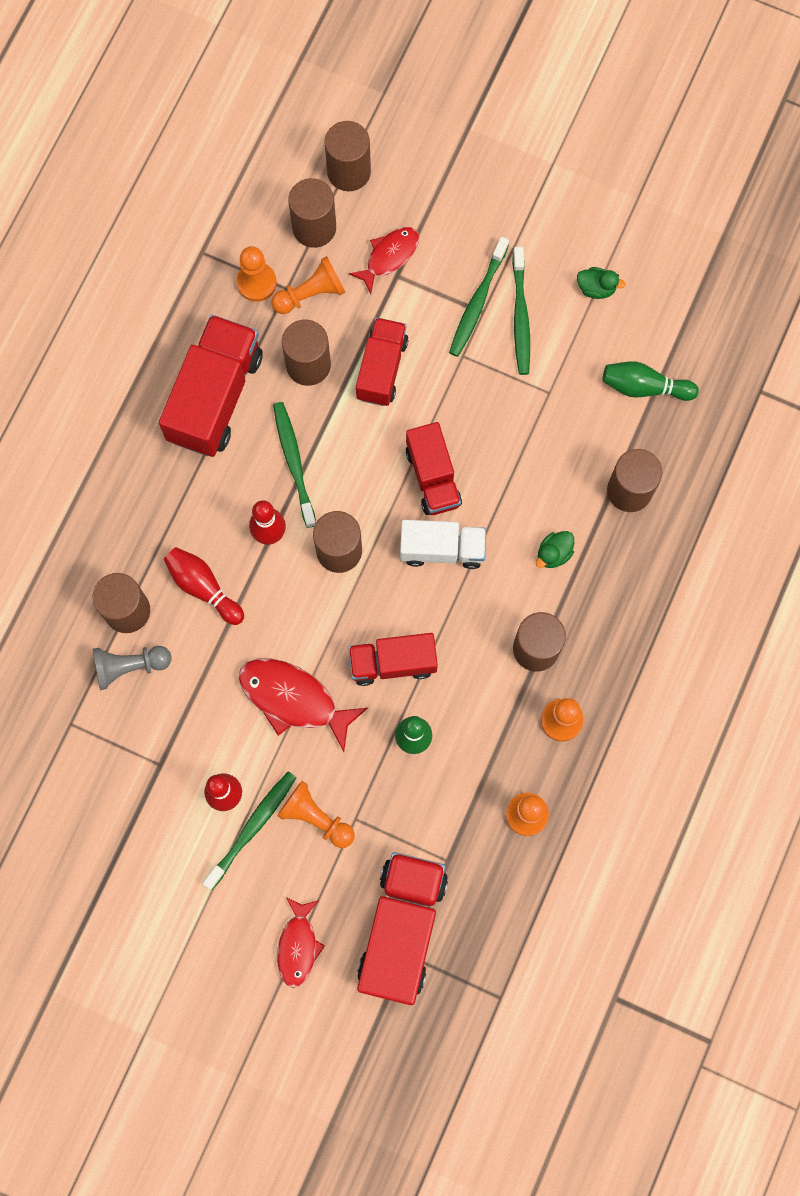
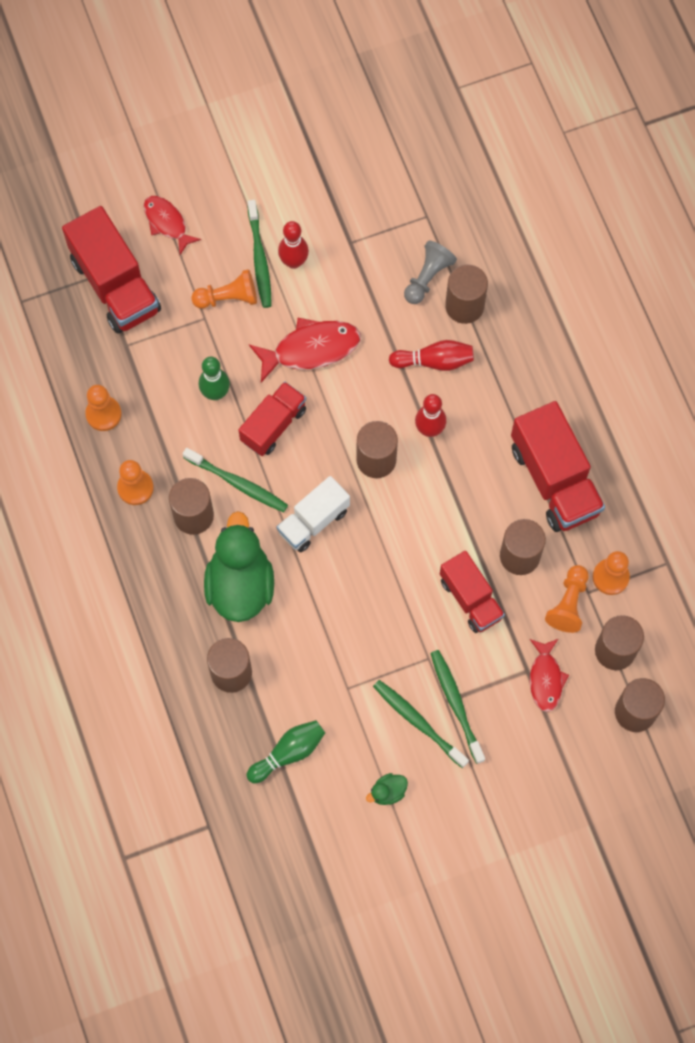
camera: 135 degrees right, 5 degrees down
(294, 462) = (462, 486): green toothbrush -> green toothbrush (238, 483)
(433, 477) = (365, 560): red truck -> none
(554, 554) = (240, 585): green duck -> green duck, size x2.43

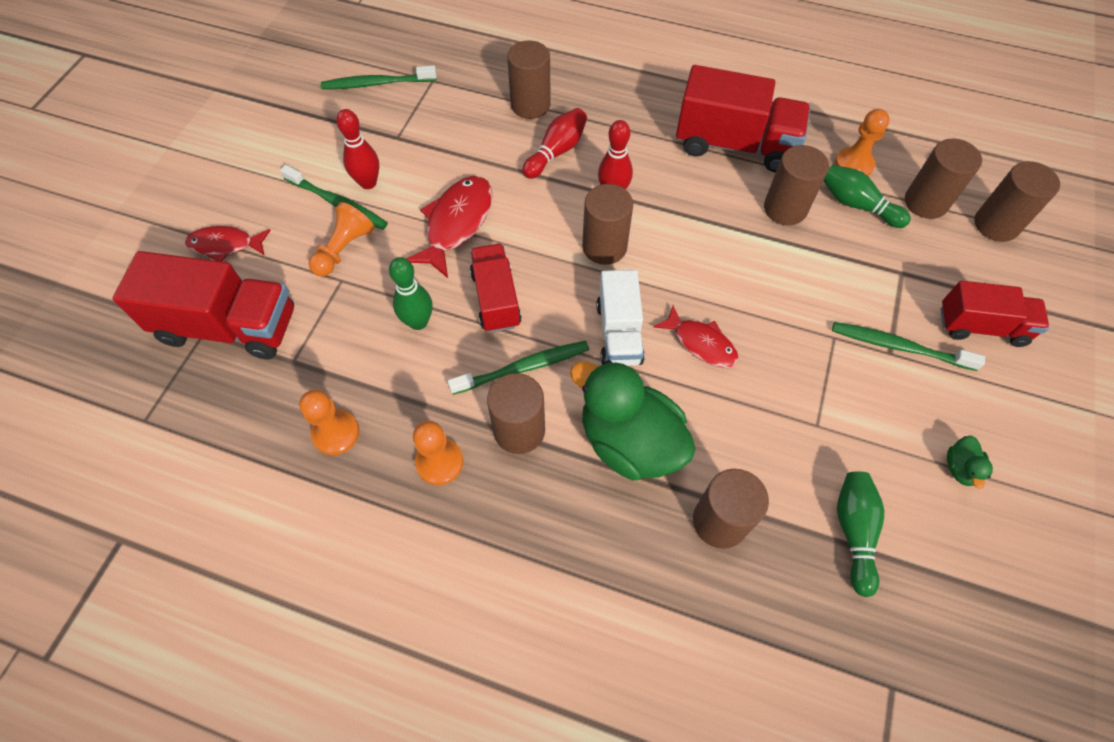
camera: 50 degrees left, 10 degrees down
(418, 722) = (897, 390): green toothbrush -> green toothbrush (376, 83)
(428, 277) = (482, 111): grey pawn -> none
(470, 598) = (798, 267): red truck -> red truck (981, 326)
(546, 679) = (920, 264): red fish -> red fish (701, 343)
(568, 603) = (857, 205): orange pawn -> green bowling pin

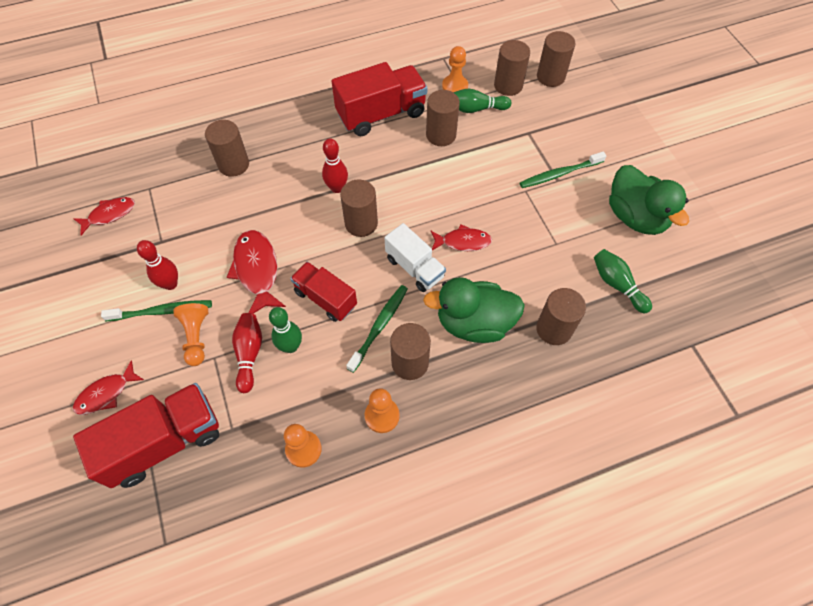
camera: 40 degrees left, 0 degrees up
(376, 83) = (109, 214): green toothbrush -> red fish
(556, 152) = (278, 184): red bowling pin -> red bowling pin (249, 354)
(960, 468) = (635, 217): green duck -> green duck, size x2.43
(981, 326) = (587, 137): red truck -> none

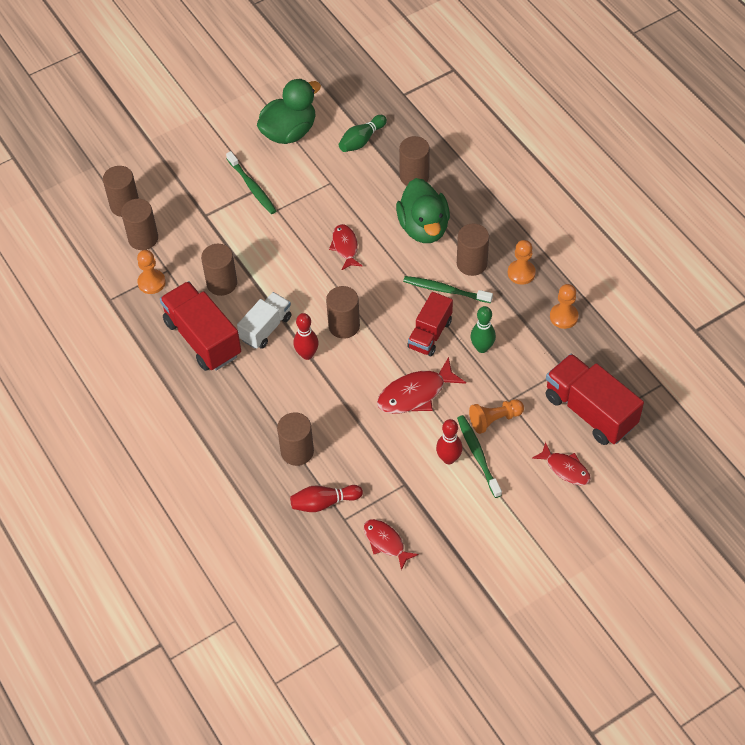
camera: 100 degrees left, 5 degrees down
(249, 354) = (498, 375): red bowling pin -> red bowling pin (324, 502)
(414, 268) = (381, 277): white truck -> white truck (266, 328)
(476, 109) = (181, 260): green bowling pin -> none

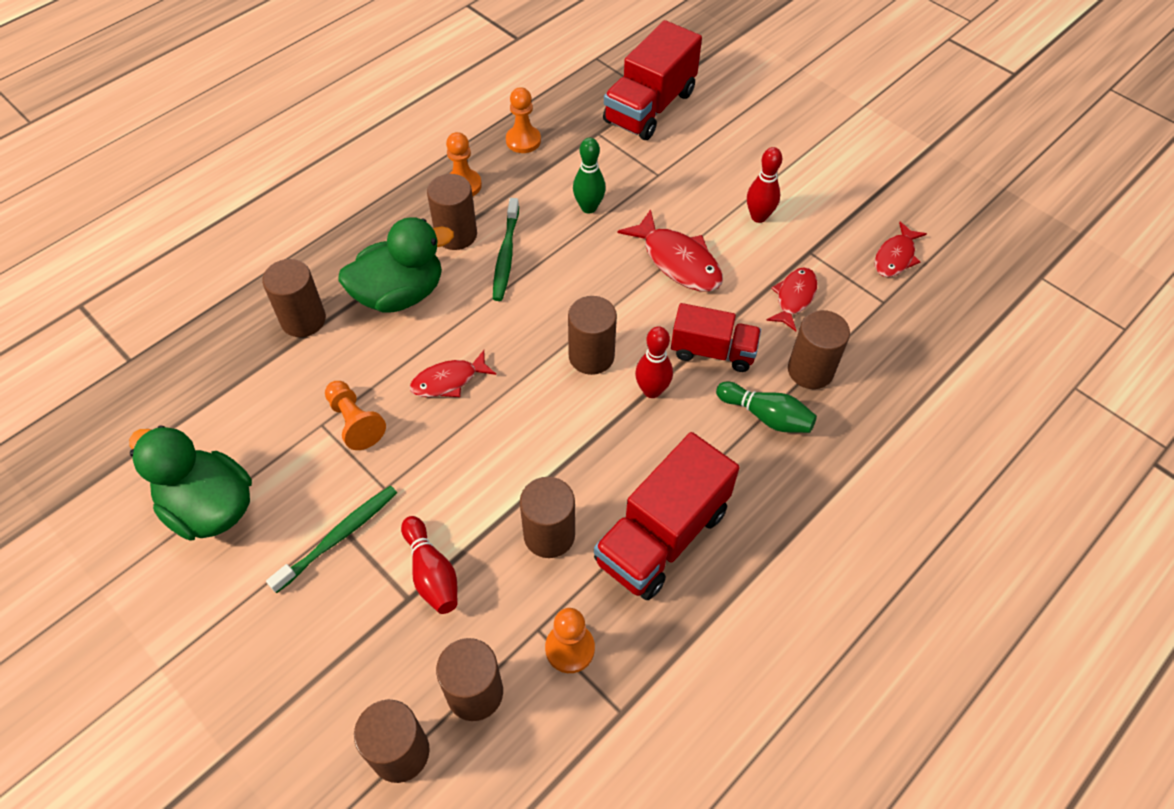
camera: 105 degrees left, 0 degrees up
(266, 328) = (620, 452): white truck -> none
(324, 502) = (871, 327): red bowling pin -> red bowling pin (432, 573)
(362, 140) = (230, 398): green bowling pin -> green bowling pin (766, 416)
(430, 334) = (581, 261): red truck -> red truck (712, 351)
(478, 455) = (743, 192): green toothbrush -> none
(494, 419) = (689, 183): orange pawn -> orange pawn (355, 422)
(565, 469) = (732, 119): red fish -> red fish (794, 297)

